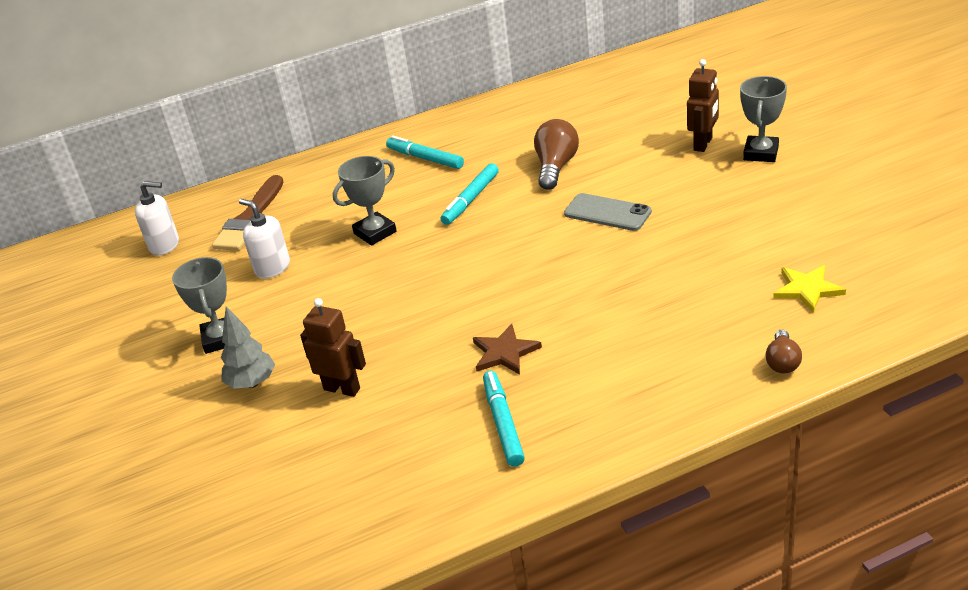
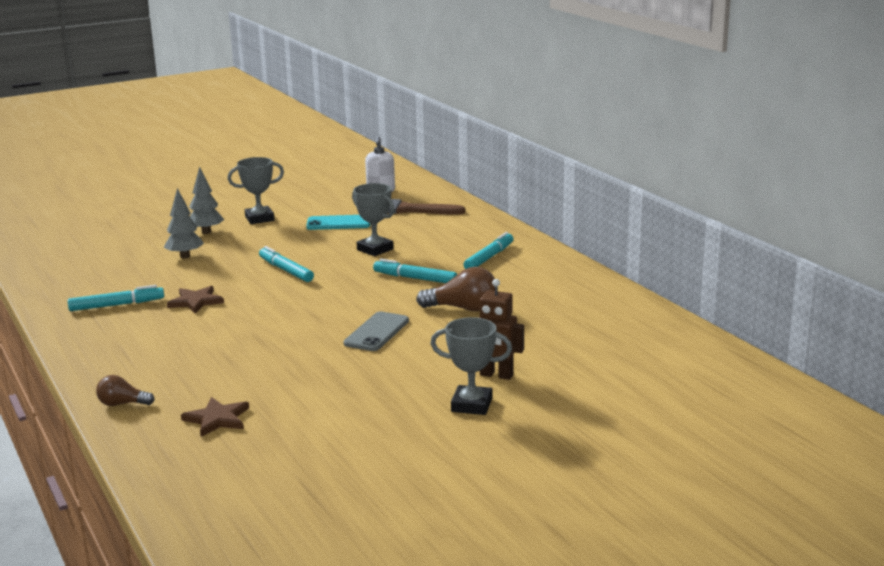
camera: 80 degrees right, 15 degrees down
(272, 268) = (338, 223): white soap dispenser -> turquoise phone
(342, 389) = (185, 256): brown robot -> grey tree
(421, 292) = (286, 270): none -> turquoise marker
(807, 289) = (217, 419): yellow star -> brown star

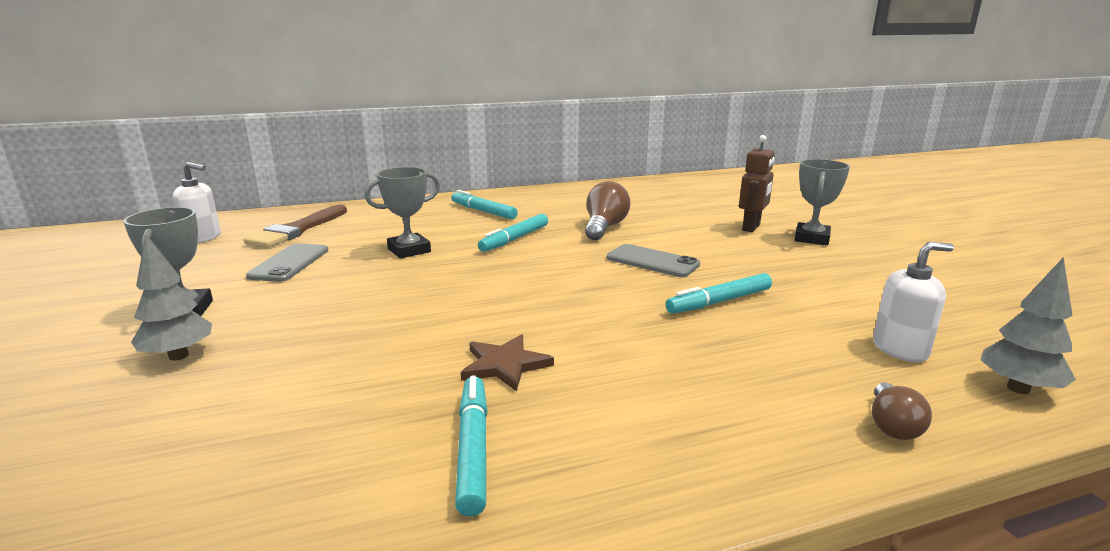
camera: 80 degrees left, 0 degrees up
(185, 256) = (281, 376): grey tree -> grey tree (1018, 388)
(217, 419) = (900, 349): brown star -> white soap dispenser
(286, 270) = (431, 298): turquoise marker -> turquoise marker (719, 302)
(338, 223) = (289, 263): turquoise phone -> grey phone

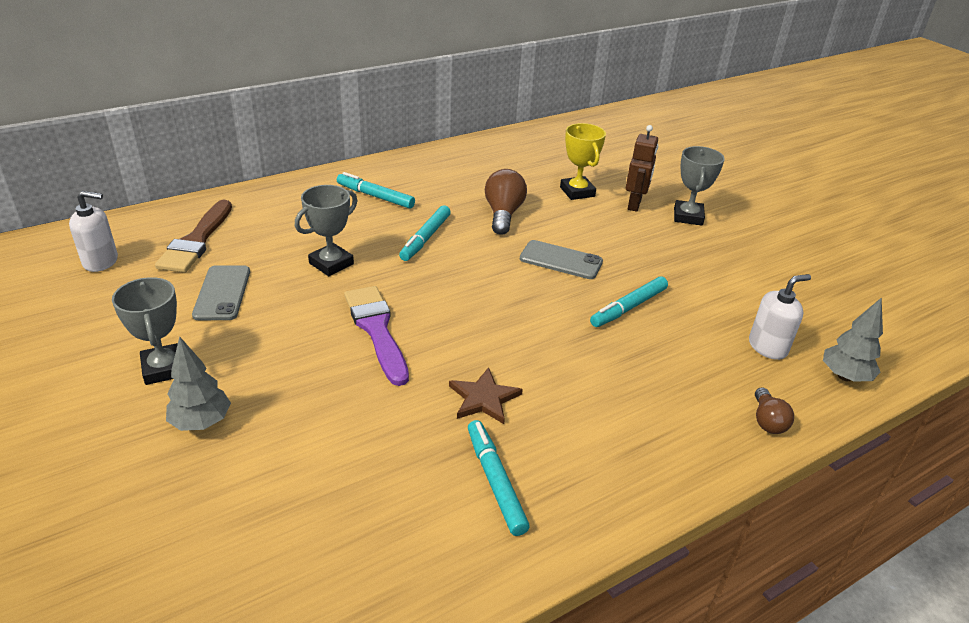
camera: 15 degrees left, 15 degrees up
(420, 299) = (377, 330): none -> purple brush
(690, 217) = (577, 192): none -> yellow trophy

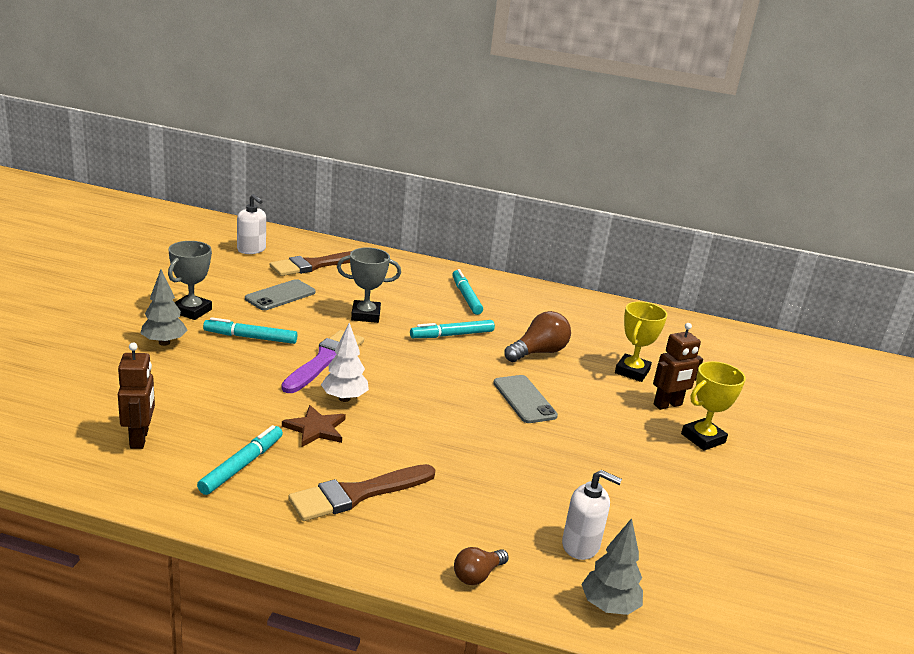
camera: 45 degrees right, 10 degrees down
(370, 538) = (140, 439): none -> brown robot
(454, 354) = (344, 398): none -> white tree
(607, 428) = (357, 494): none -> brown brush
(628, 307) = (516, 453): turquoise marker -> turquoise marker (250, 337)
(688, 217) = (703, 438): grey trophy -> yellow trophy

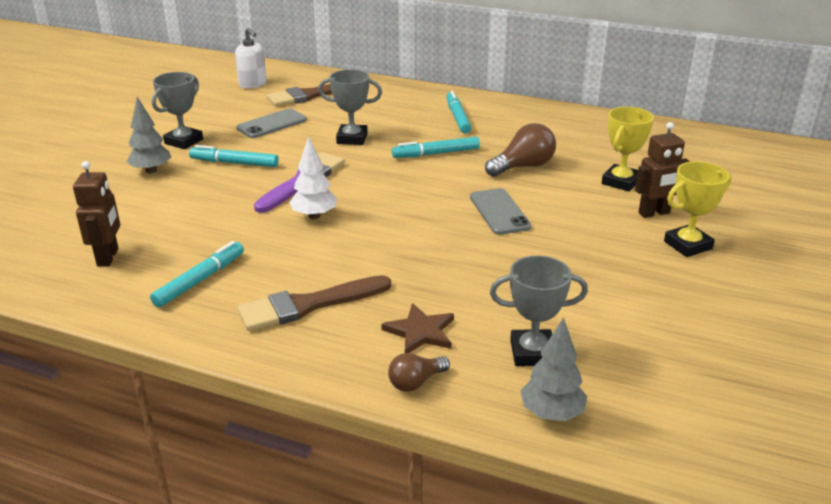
camera: 10 degrees right, 5 degrees up
(315, 429) = (280, 245): brown star -> brown star (420, 332)
(581, 545) = (532, 353): white soap dispenser -> grey trophy

